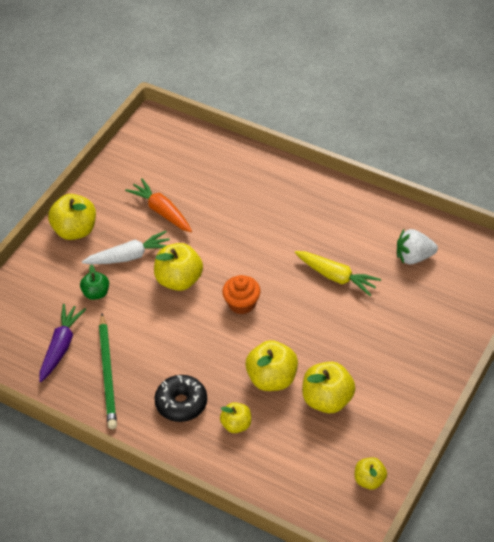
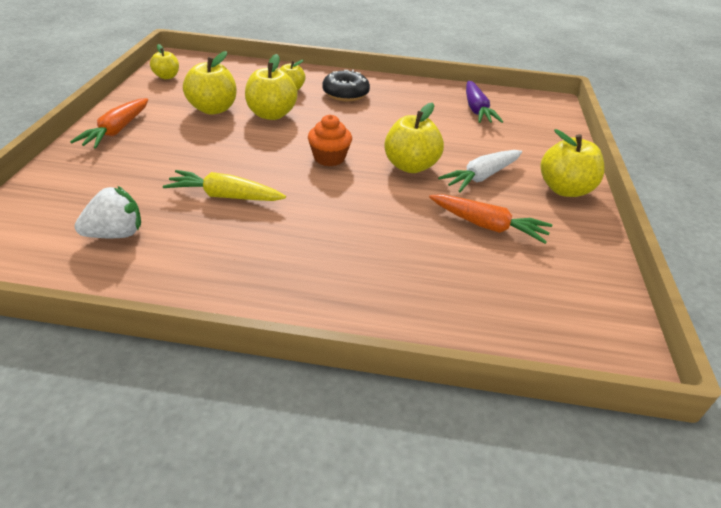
camera: 155 degrees right, 10 degrees down
(96, 293) = (484, 145): green apple -> none
(108, 373) = (421, 101): green pencil -> none
(420, 380) = (116, 131): none -> orange carrot

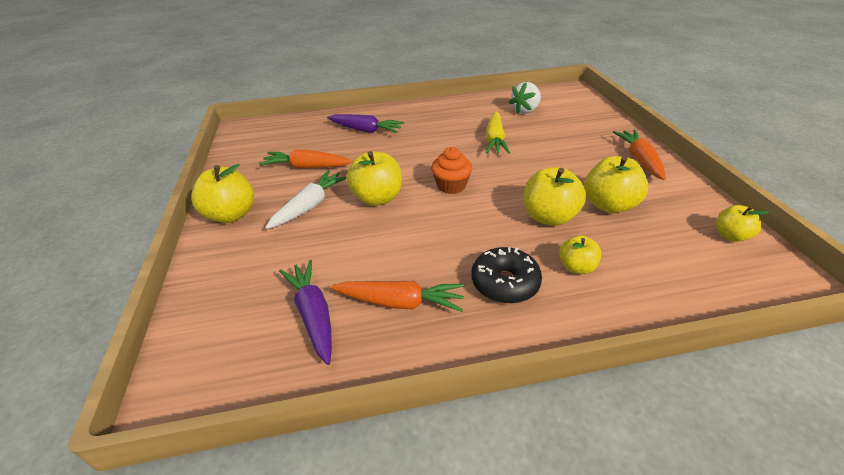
camera: 165 degrees right, 0 degrees up
(225, 196) = (495, 140): yellow carrot -> yellow carrot turned 105 degrees clockwise
(391, 271) = (365, 130): none -> purple carrot
(418, 102) = (400, 302): none -> orange carrot

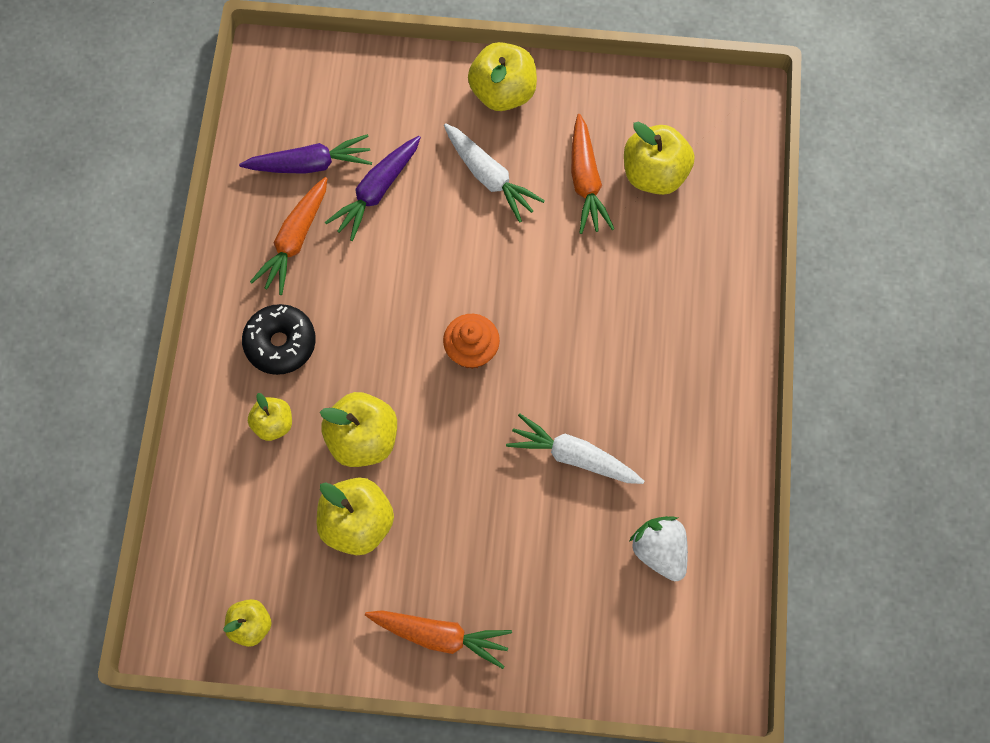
camera: 105 degrees right, 30 degrees up
(307, 167) = (586, 181): orange carrot -> orange carrot turned 150 degrees clockwise
(365, 130) = (672, 275): purple carrot -> purple carrot (377, 191)
(377, 198) = (476, 255): yellow apple -> yellow apple (654, 174)
(495, 140) = (573, 456): yellow carrot -> white carrot

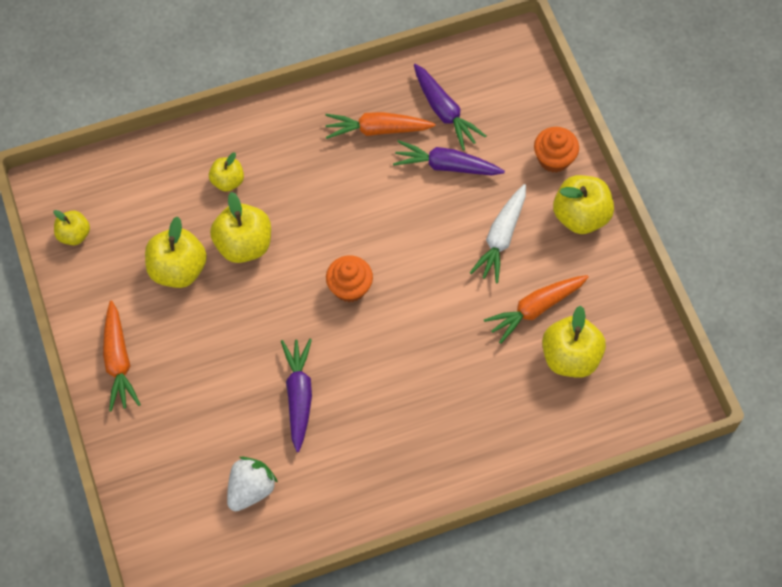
camera: 65 degrees right, 5 degrees down
(280, 343) = (291, 157): black donut -> none
(424, 86) = (554, 159): none -> orange cupcake
(573, 456) = (299, 395): white carrot -> purple carrot

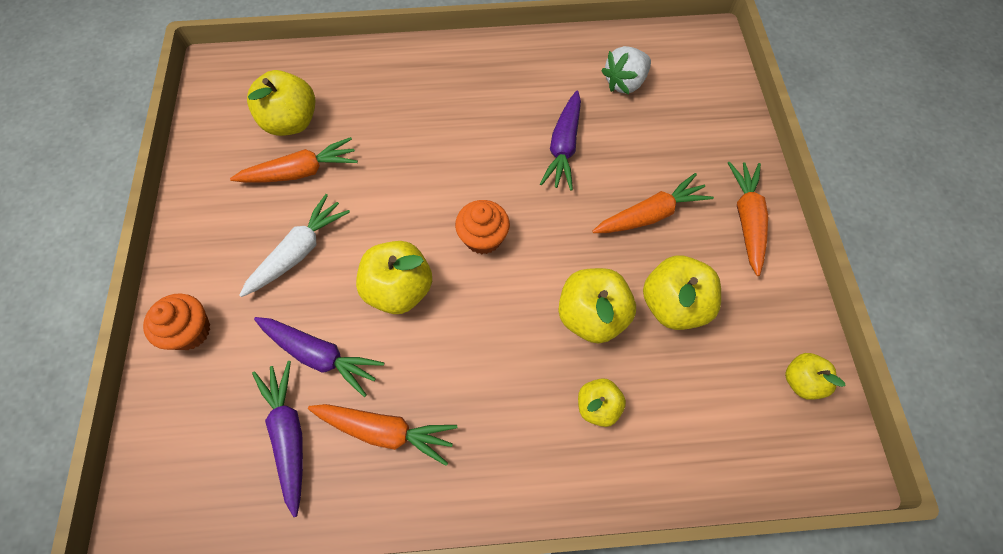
camera: 165 degrees left, 0 degrees up
(206, 345) = (650, 214): none -> orange carrot
(580, 216) = (201, 254): yellow apple -> yellow apple (399, 289)

